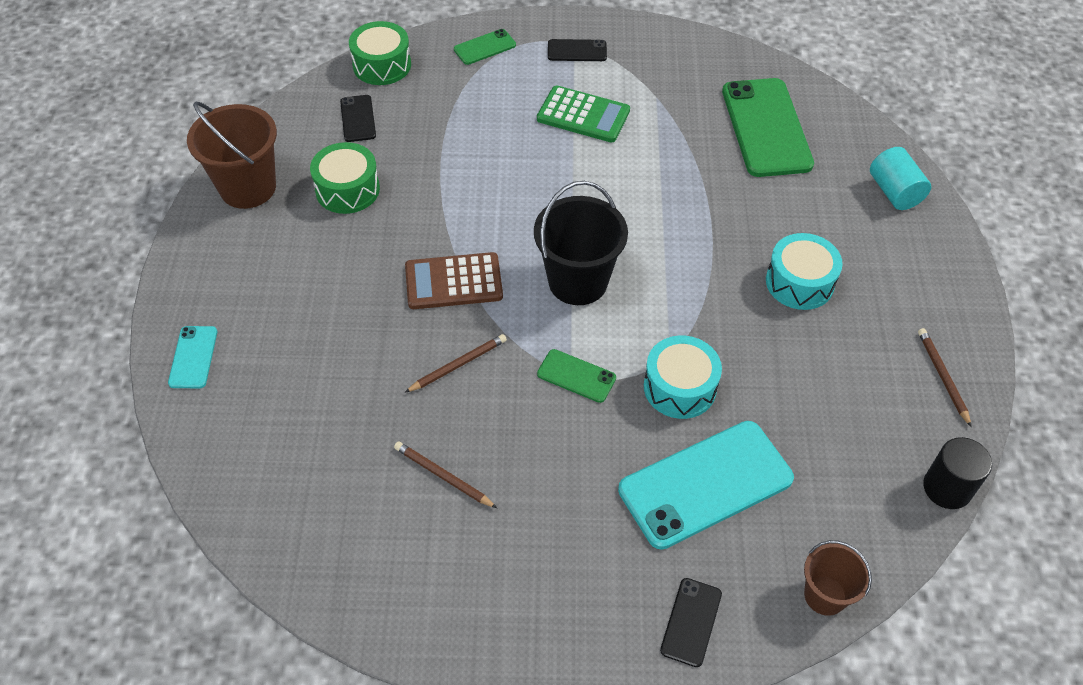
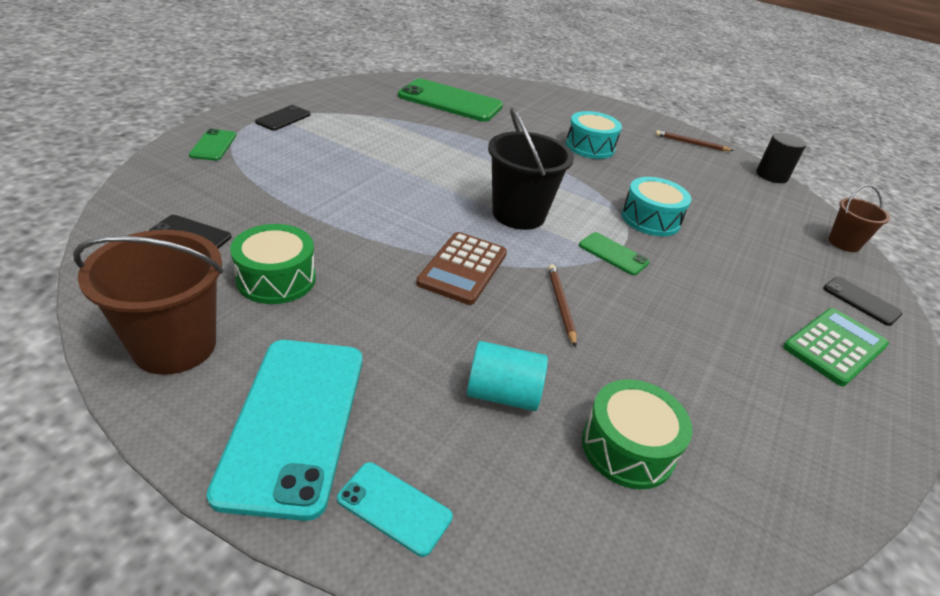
camera: 65 degrees left, 15 degrees down
(382, 65) = (143, 194): green drum -> green drum (628, 448)
(443, 476) = (684, 366): brown pencil -> none
(576, 376) = (613, 254): green phone -> green phone turned 75 degrees clockwise
(583, 115) = (352, 143): green calculator -> green calculator (834, 346)
(705, 484) = (741, 245): turquoise phone -> turquoise phone (294, 421)
(894, 192) = (544, 96): turquoise cylinder -> turquoise cylinder (503, 394)

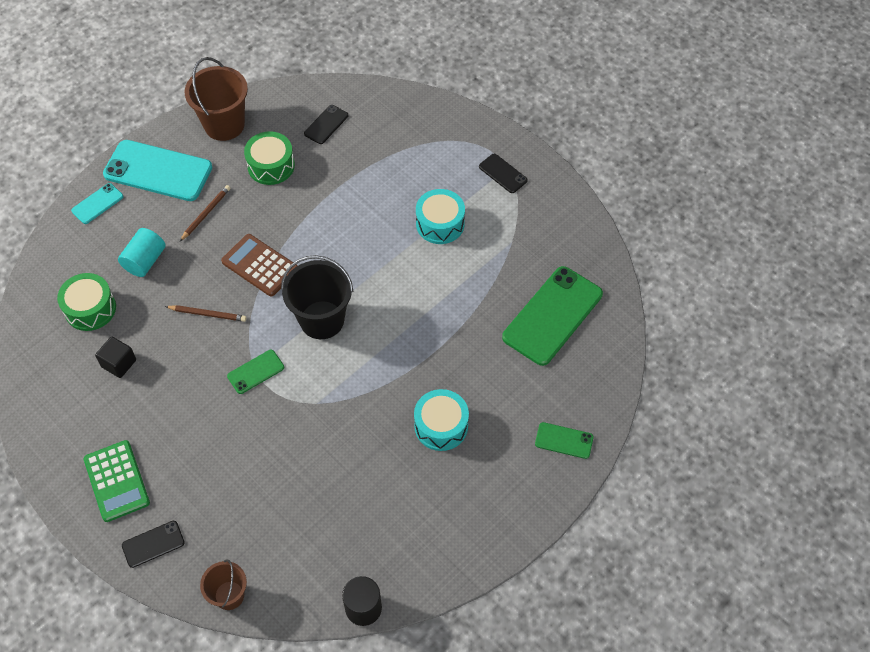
camera: 110 degrees right, 20 degrees up
(213, 145) = (451, 130): green phone -> green phone (564, 440)
(650, 219) = (298, 425): turquoise drum -> turquoise drum (440, 224)
(691, 143) = (446, 551): brown pencil -> brown pencil (206, 214)
(691, 383) = (119, 363): none -> black cube

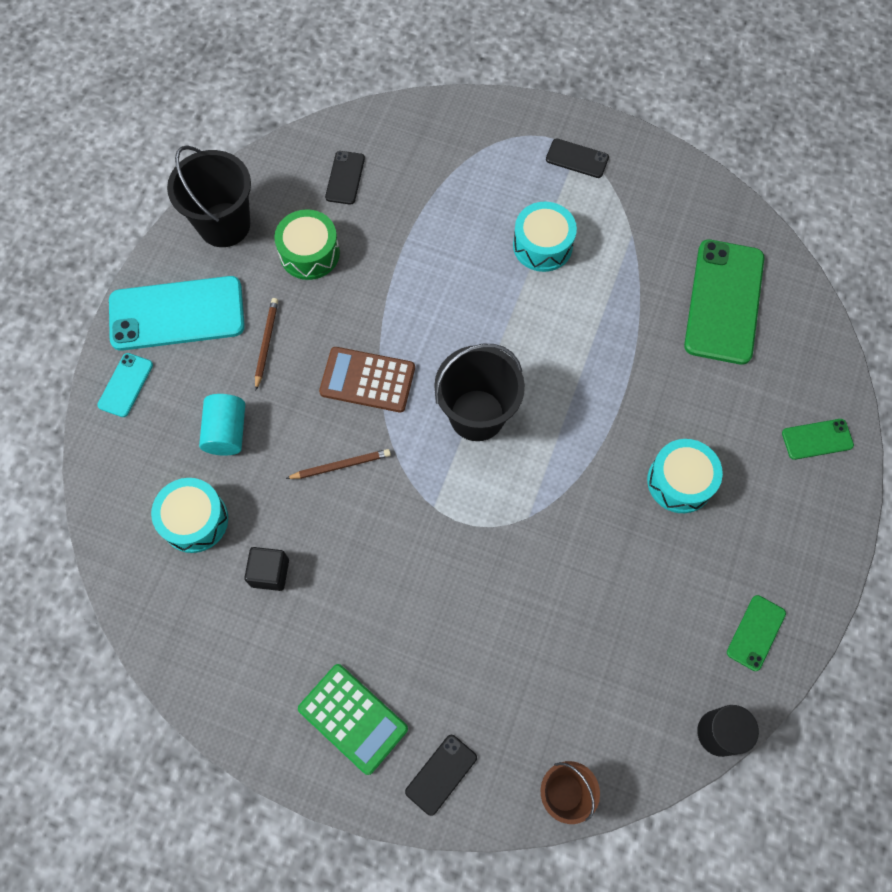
camera: 25 degrees left, 10 degrees up
(90, 309) = (194, 520): green drum -> turquoise drum
(224, 125) = (224, 225): brown bucket -> black bucket
(255, 372) = (437, 510): green phone -> green phone (755, 632)

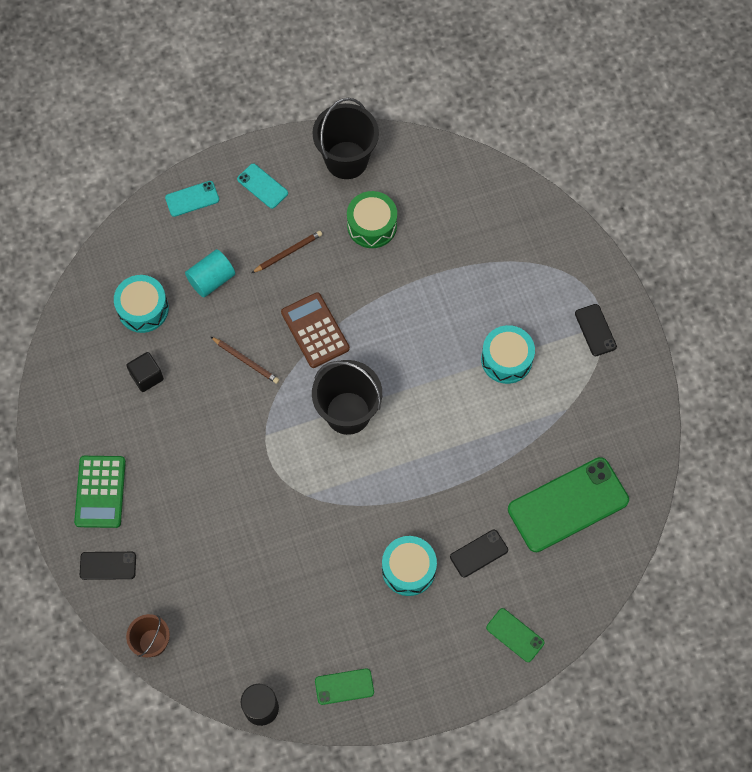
camera: 50 degrees right, 0 degrees up
(177, 313) = (262, 186): turquoise phone -> turquoise phone, size x0.48
(345, 178) = (446, 201): black phone -> black phone (479, 553)

